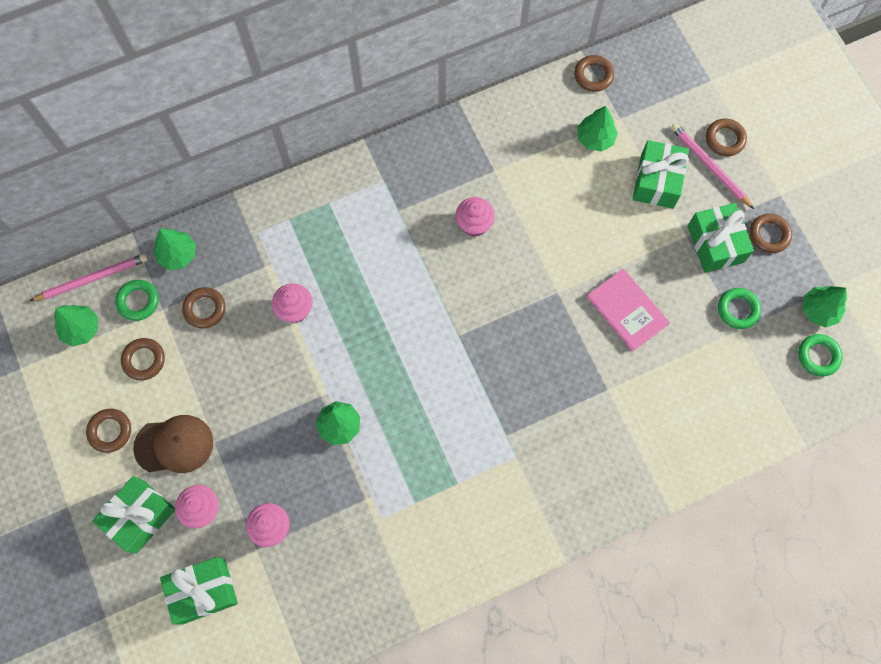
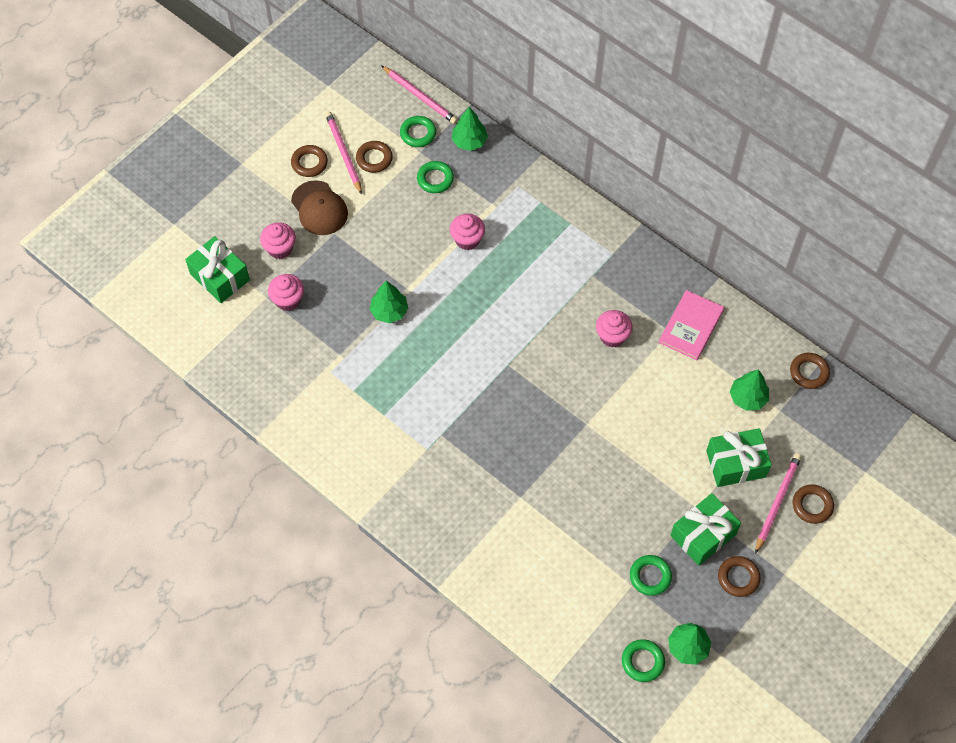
camera: 65 degrees right, 10 degrees down
(81, 329) = (377, 108): green tree -> none
(118, 389) = (343, 153): none -> pink pencil
(140, 516) = (255, 211): green gift -> none
(205, 309) = (435, 179): brown ring -> green ring
(627, 310) = (600, 485): pink book -> pink book (691, 326)

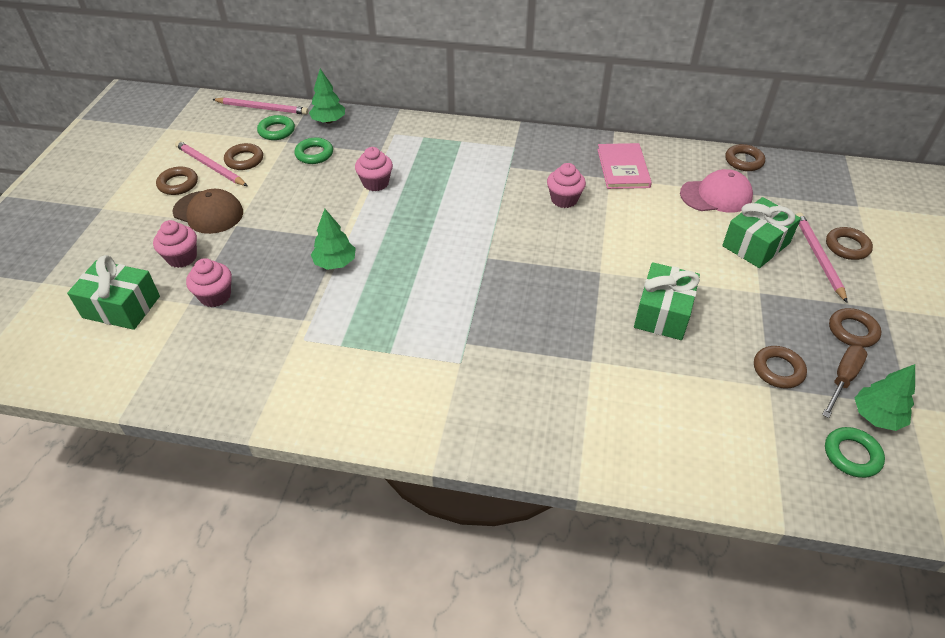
camera: 30 degrees left, 15 degrees down
(650, 576) = (778, 370): green ring -> brown ring
(691, 609) = (842, 379): none -> brown screwdriver
(703, 535) = (786, 311): green gift -> green gift (663, 313)
(748, 398) = (716, 195): green tree -> pink cap

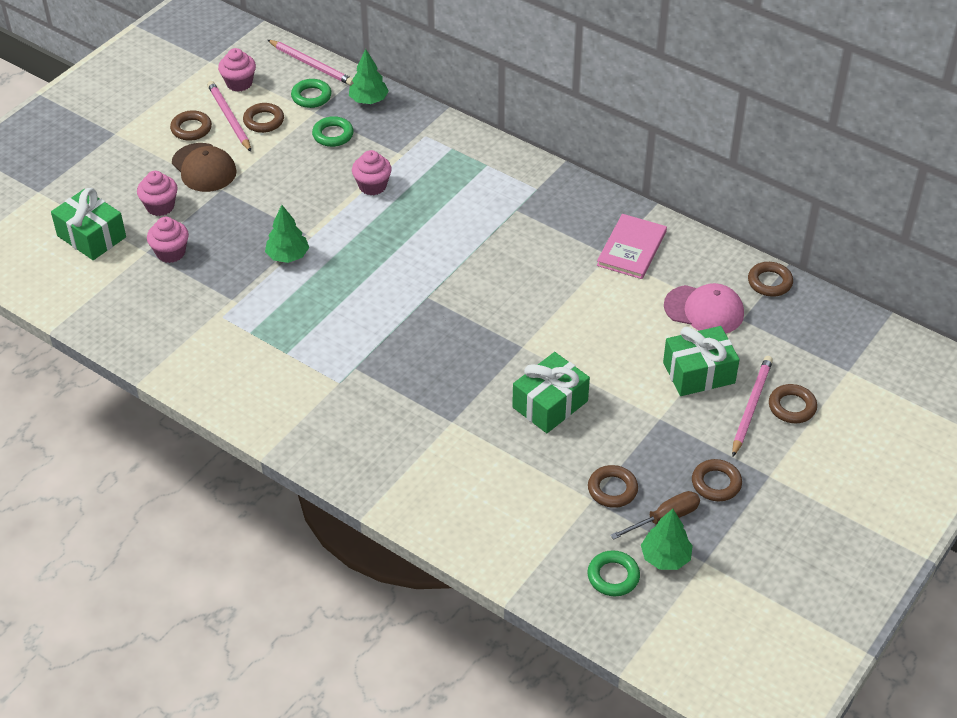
camera: 25 degrees right, 0 degrees up
(564, 199) = (544, 263): pink cupcake -> pink cupcake (239, 83)

